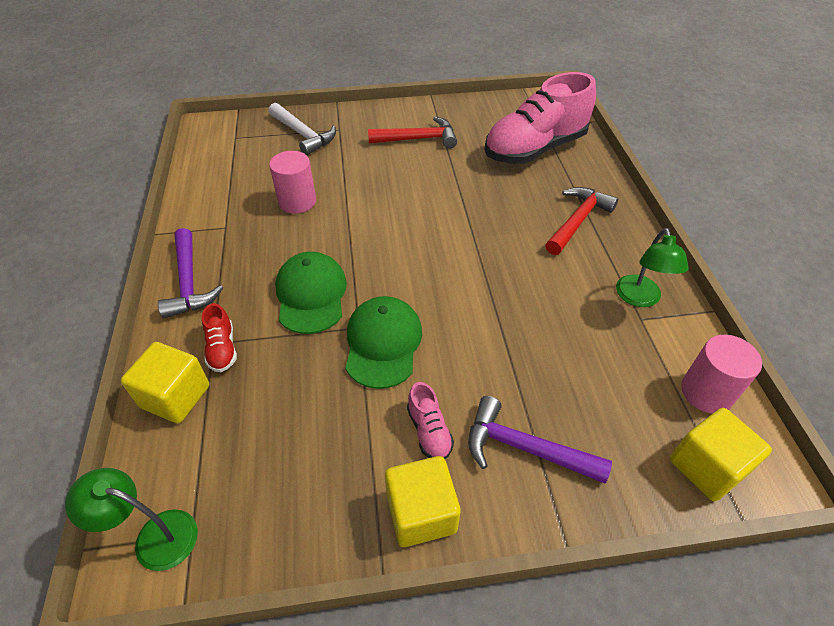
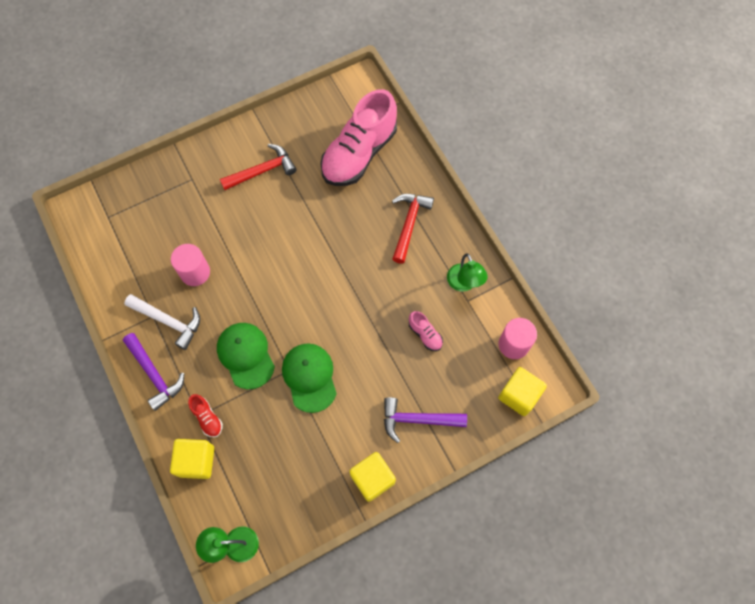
camera: 20 degrees left, 20 degrees up
(303, 135) = (164, 195): white hammer -> white hammer (168, 321)
(429, 431) = (360, 428): pink shoe -> pink shoe (425, 334)

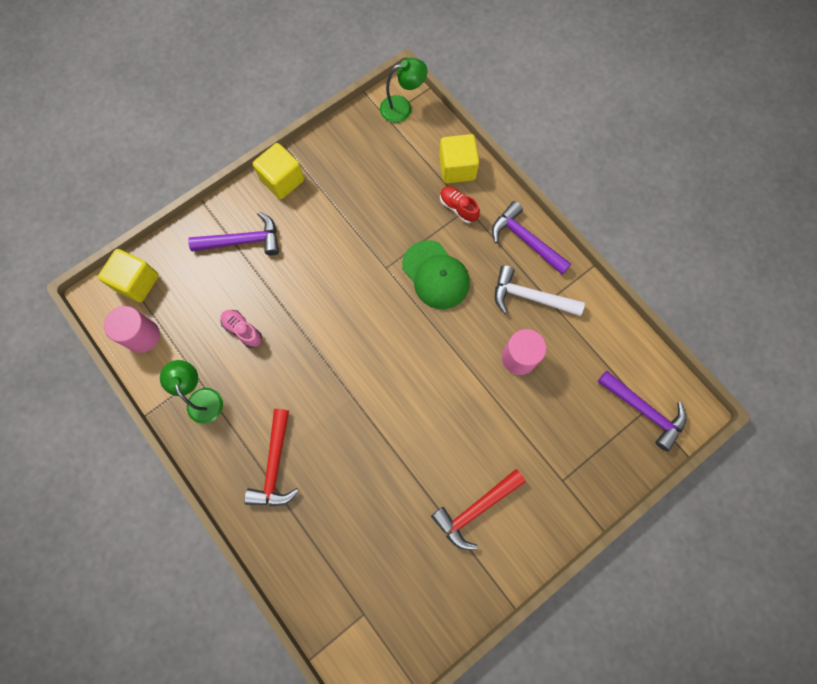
camera: 170 degrees right, 5 degrees up
(110, 216) = (644, 411): none -> purple hammer
(309, 377) = (362, 264): green cap -> none
(359, 153) = (353, 560): pink shoe -> none

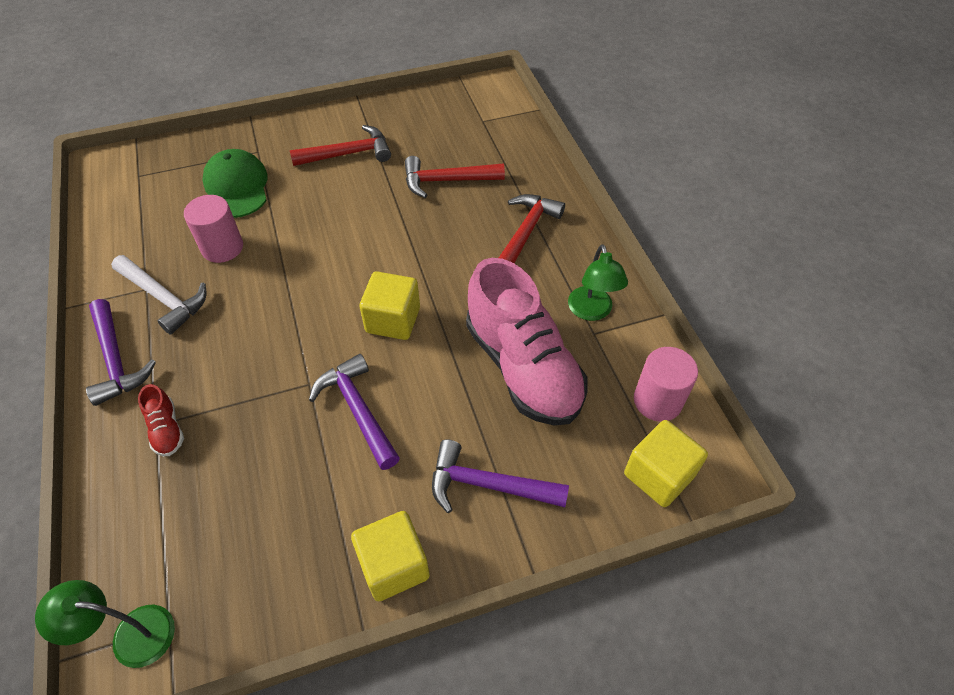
camera: 160 degrees left, 20 degrees down
(243, 330) = (523, 367): pink shoe -> pink shoe, size x2.48
(367, 506) = (447, 181): none -> red hammer
(435, 275) = (253, 355): green cap -> green cap (236, 187)
(457, 168) = (125, 489): yellow cube -> yellow cube (393, 320)
(644, 411) = (141, 175): purple hammer -> purple hammer (358, 410)

